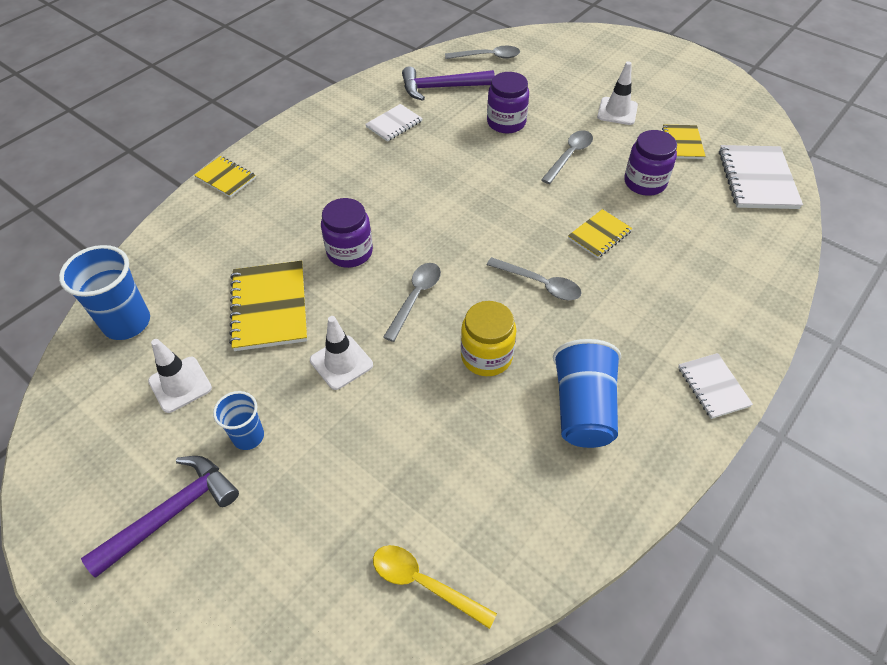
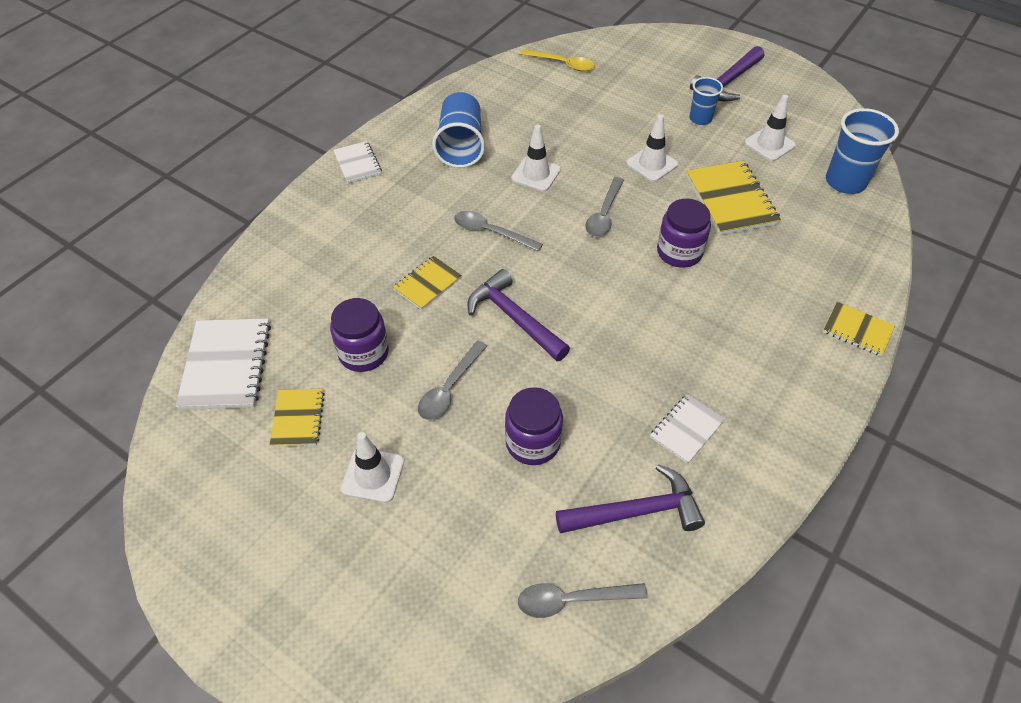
camera: 175 degrees right, 0 degrees up
(486, 356) = (536, 174): yellow jar -> white traffic cone
(517, 202) = (514, 318): none -> purple hammer

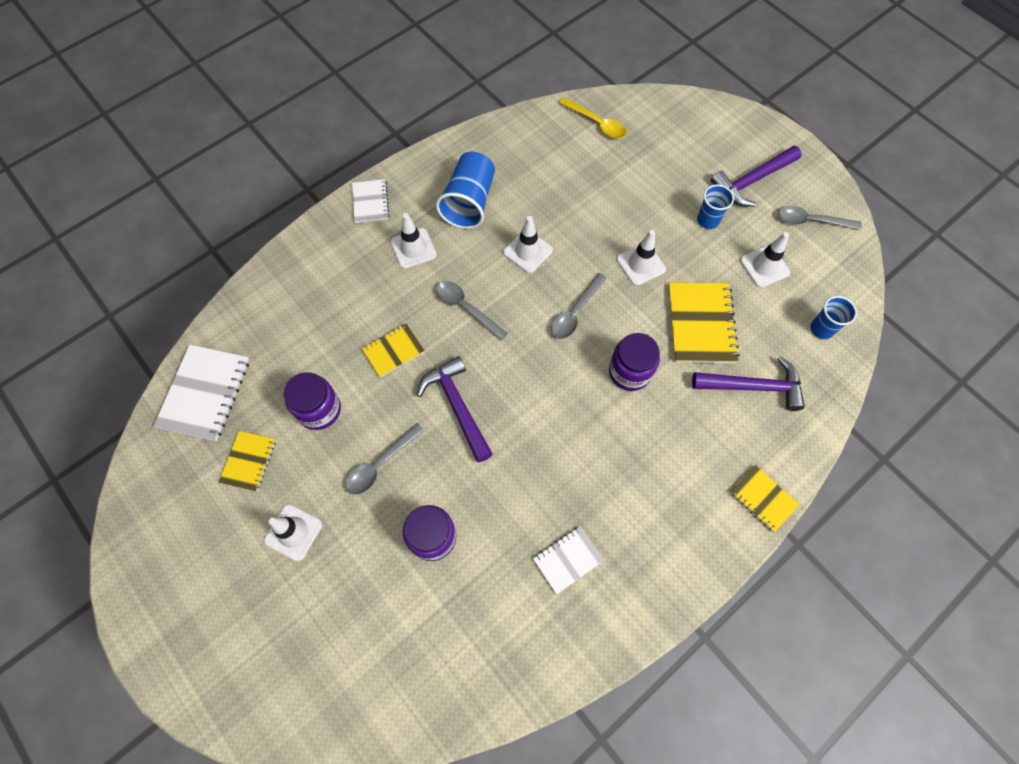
camera: 15 degrees right, 15 degrees up
(417, 193) = (413, 248): none -> white traffic cone
(572, 600) = (416, 692): grey spoon -> grey spoon (811, 221)
(636, 511) = (496, 627): purple hammer -> purple hammer (753, 386)
(845, 182) = (821, 329): blue cup -> blue cup, size x0.60

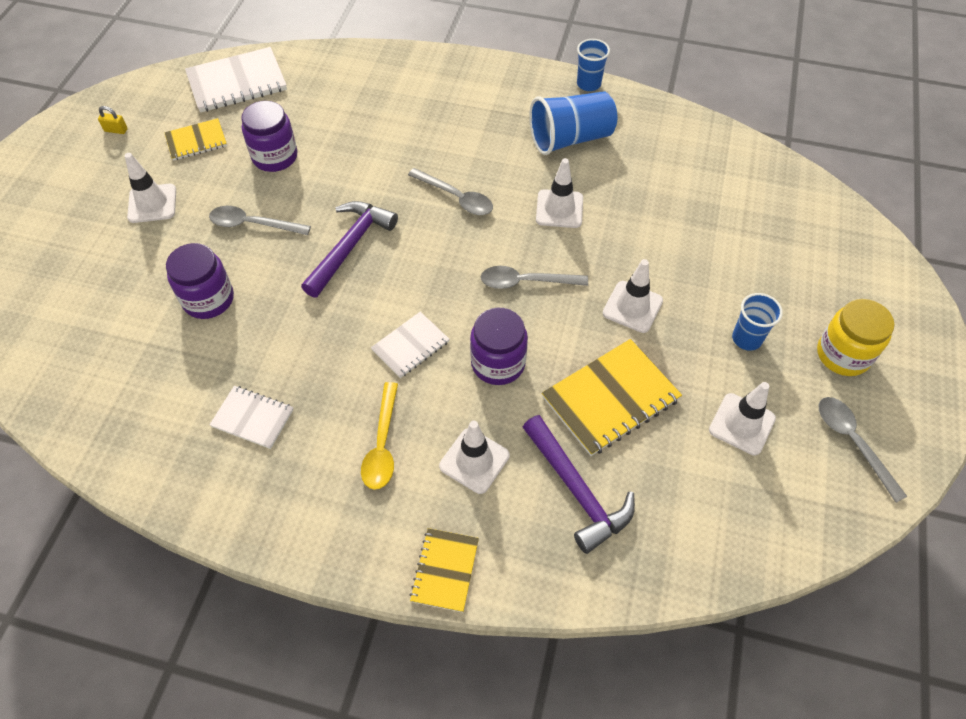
camera: 55 degrees right, 10 degrees down
(176, 522) = (116, 130): none -> yellow padlock
(370, 202) = (503, 76): white notebook -> white notebook (410, 346)
(393, 351) = (369, 172): yellow notebook -> none
(413, 248) = (484, 128): white traffic cone -> white traffic cone (474, 461)
(466, 308) = (456, 198): grey spoon -> grey spoon turned 120 degrees clockwise
(596, 123) = (763, 182): yellow spoon -> yellow spoon (382, 445)
(752, 181) = (843, 354): purple hammer -> yellow jar
(821, 329) = (715, 527): blue cup -> blue cup (588, 84)

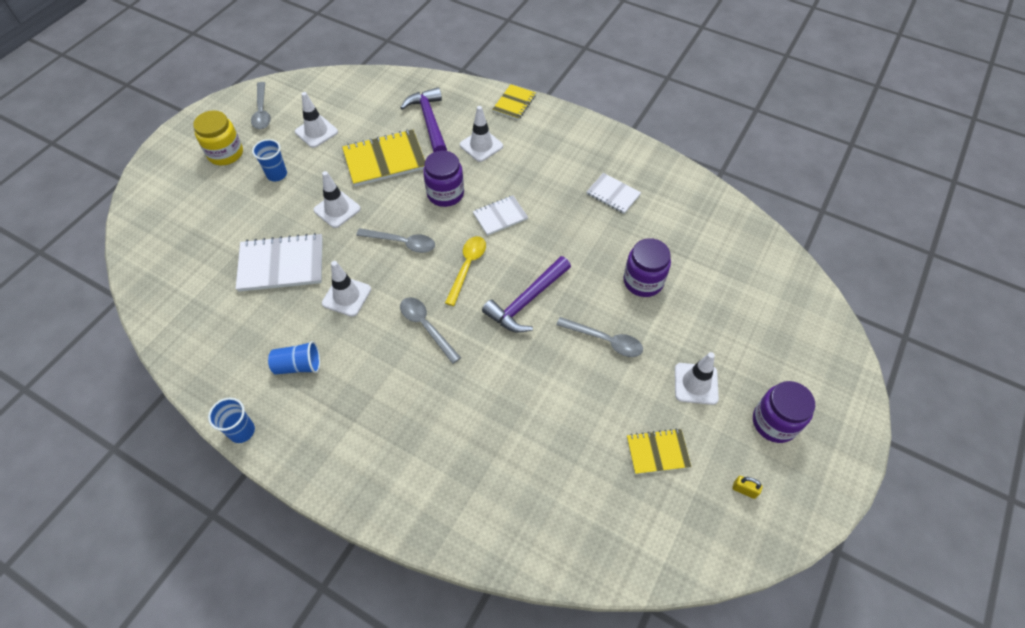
camera: 165 degrees left, 0 degrees up
(237, 82) = (613, 533): white notebook -> white notebook (281, 264)
(275, 157) = (580, 412): purple jar -> purple jar (774, 422)
(382, 445) = (533, 164): yellow spoon -> yellow spoon (467, 267)
(570, 139) = (298, 365): blue cup -> blue cup, size x0.60

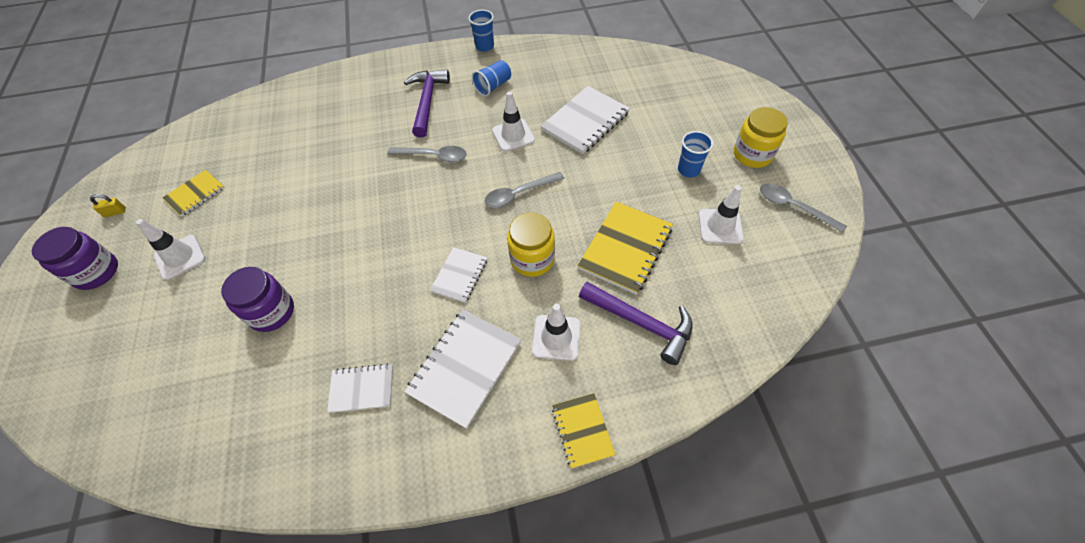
camera: 140 degrees right, 0 degrees up
(337, 209) = (602, 180): white traffic cone -> none
(445, 193) = (532, 259): purple jar -> yellow jar
(467, 267) = (445, 214): yellow spoon -> none
(527, 301) = (370, 223): purple hammer -> purple hammer (427, 101)
(545, 165) = (465, 368): none -> white notebook
(605, 340) = (279, 238): grey spoon -> none

